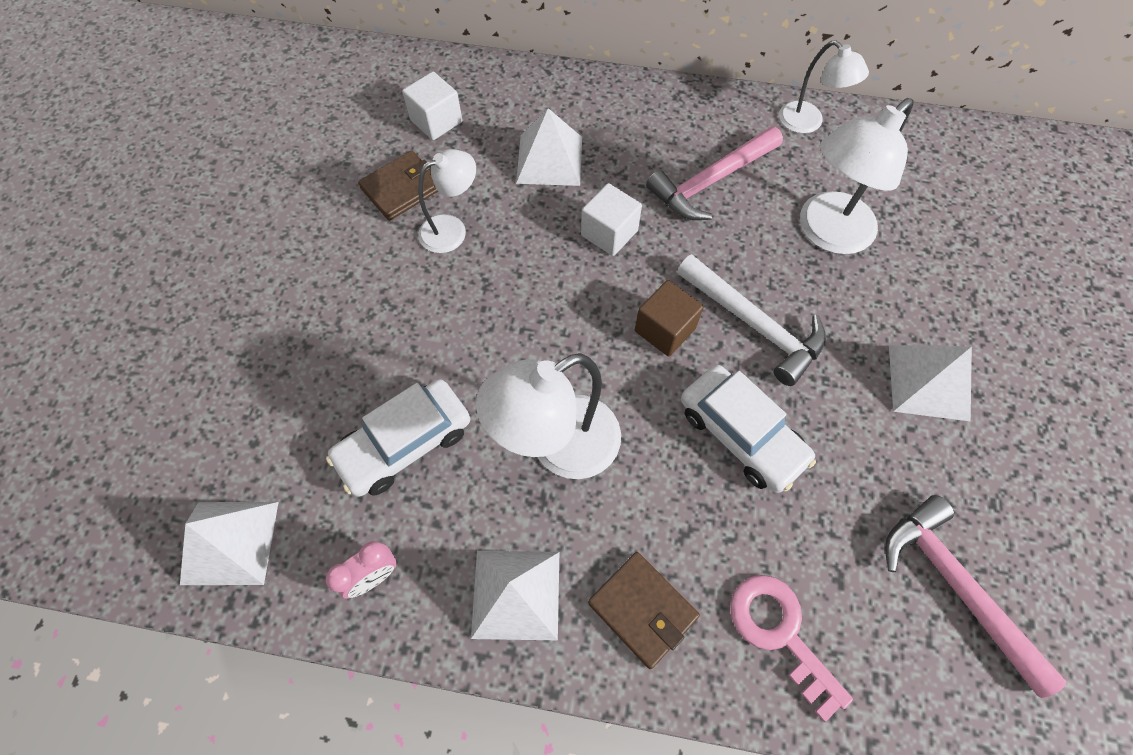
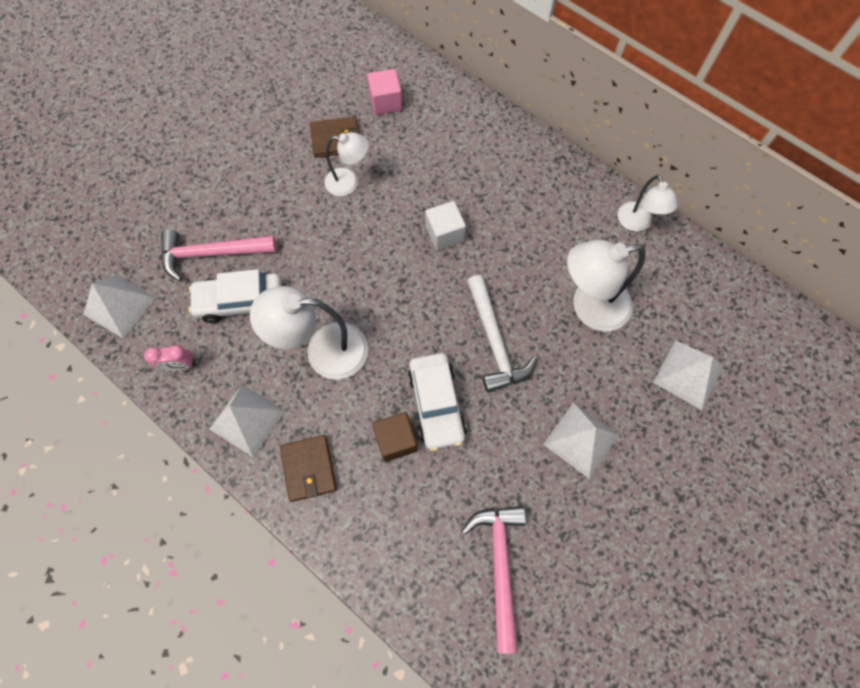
camera: 30 degrees right, 5 degrees up
(436, 121) = (386, 102): white cube -> pink cube
(549, 160) = (440, 164): white pyramid -> white pyramid (688, 374)
(665, 329) = (435, 315): brown cube -> brown cube (396, 440)
(711, 181) = (536, 232): pink hammer -> pink hammer (212, 254)
(780, 633) = (376, 527): pink key -> none

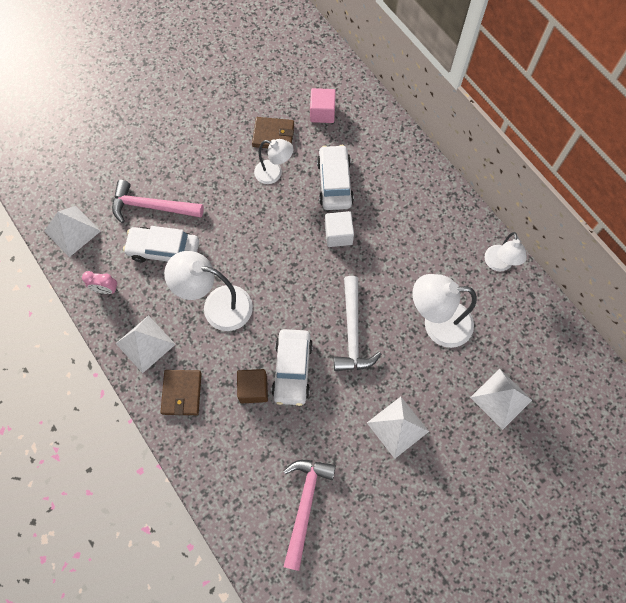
camera: 15 degrees right, 0 degrees up
(423, 176) = (334, 182): none -> white car

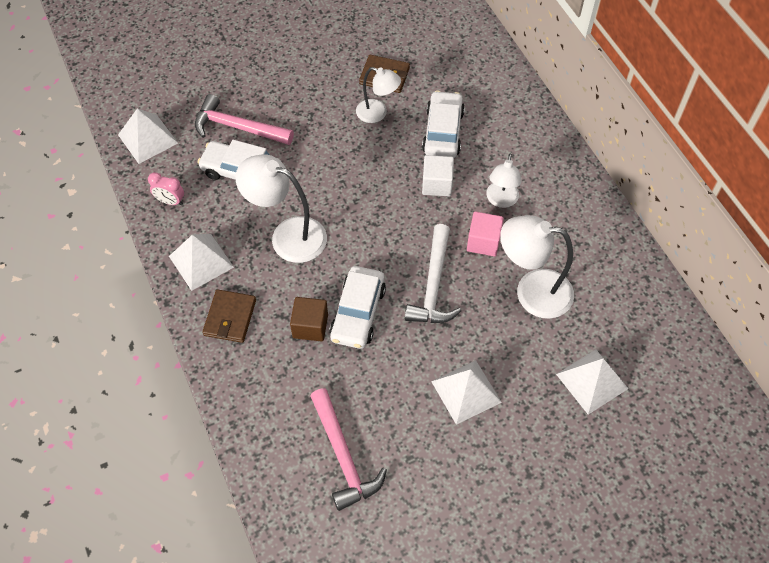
camera: 10 degrees right, 10 degrees down
(305, 505) = (343, 456): pink hammer -> pink hammer turned 135 degrees clockwise
(322, 113) = (443, 61): pink cube -> pink cube (483, 242)
(499, 264) = (614, 241): white lamp -> white lamp (501, 200)

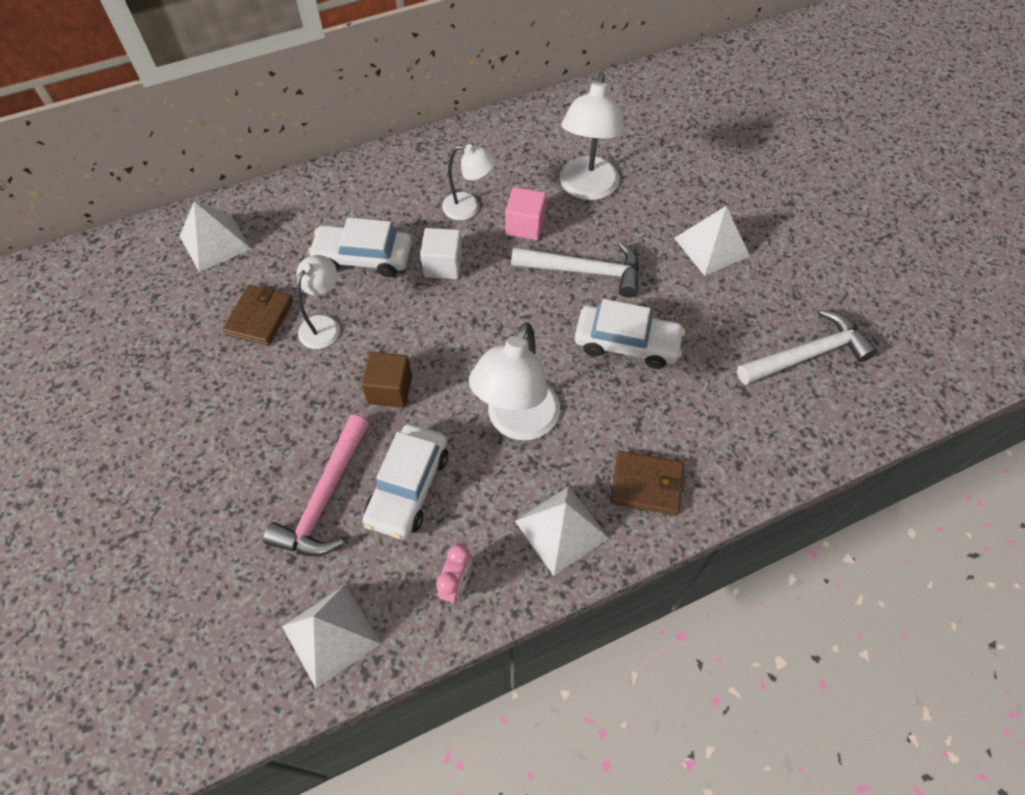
camera: 90 degrees left, 0 degrees up
(310, 326) = (649, 392): brown cube -> brown cube (390, 389)
(343, 456) = (807, 354): pink hammer -> white hammer
(592, 381) = (684, 151): white pyramid -> white pyramid (215, 242)

